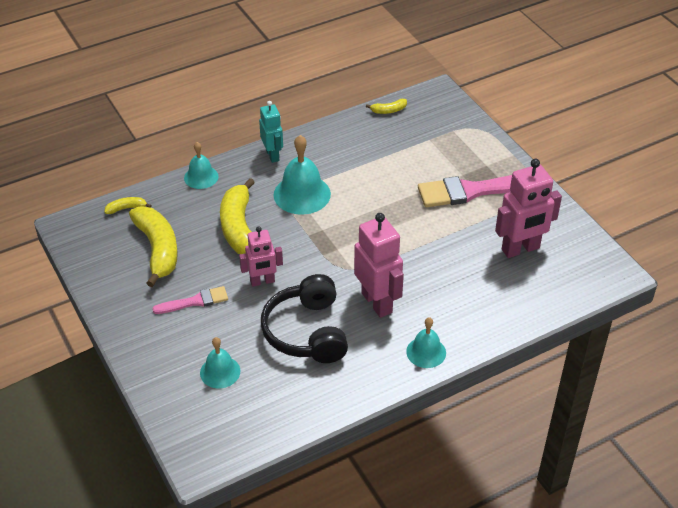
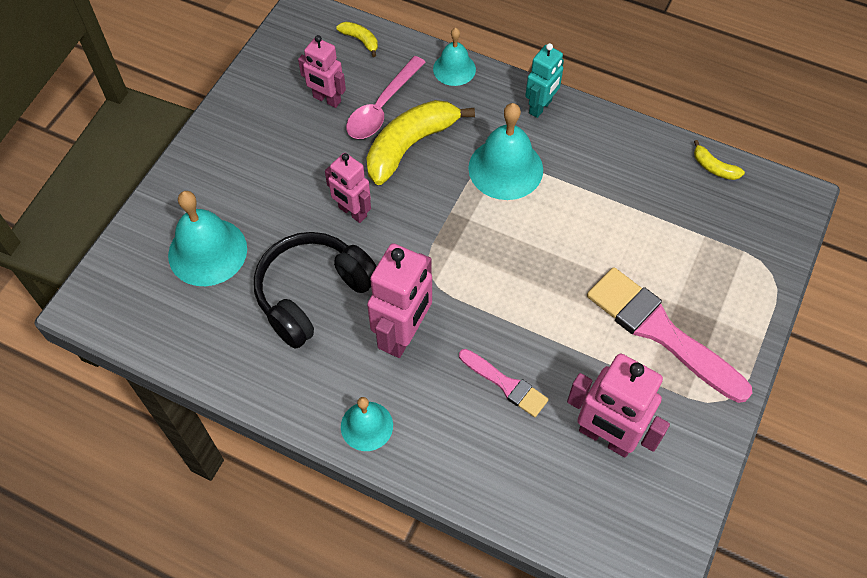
camera: 55 degrees right, 15 degrees up
(158, 249) = (326, 99): yellow banana -> pink robot
(194, 225) = (382, 107): none -> pink spoon
(195, 301) = (282, 173): pink brush -> pink brush (506, 384)
(220, 372) = (207, 251): turquoise bell -> turquoise bell, size x1.64

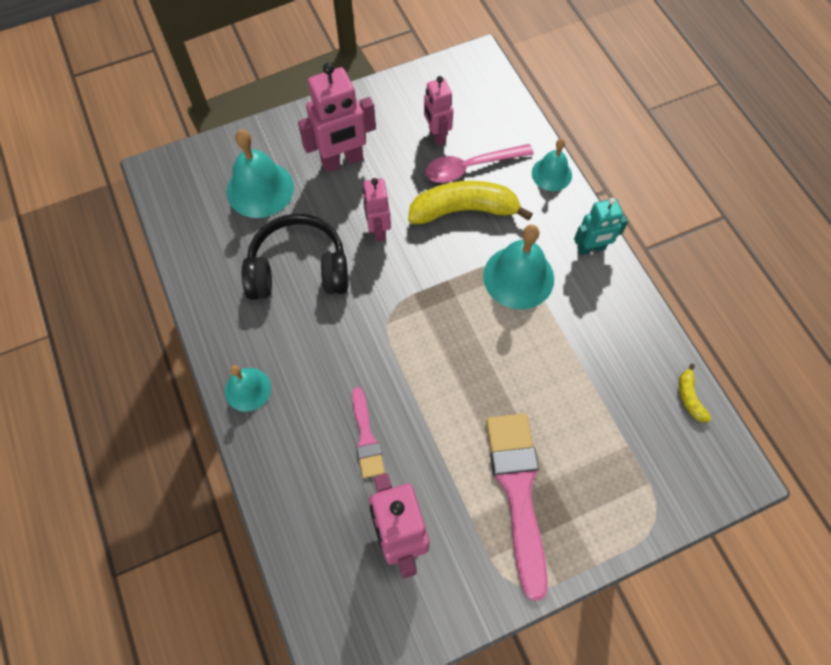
camera: 40 degrees right, 5 degrees up
(360, 40) = (501, 106): yellow banana -> none
(403, 335) = (330, 345): pink robot -> pink robot (342, 161)

